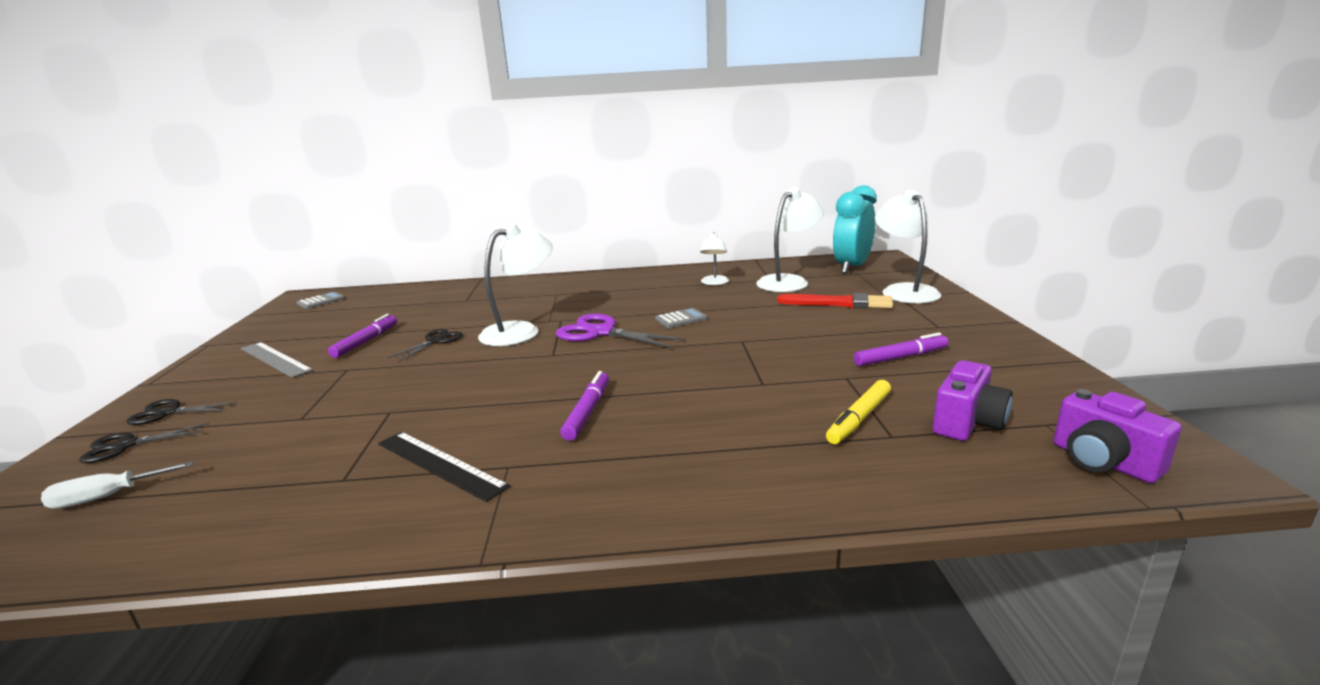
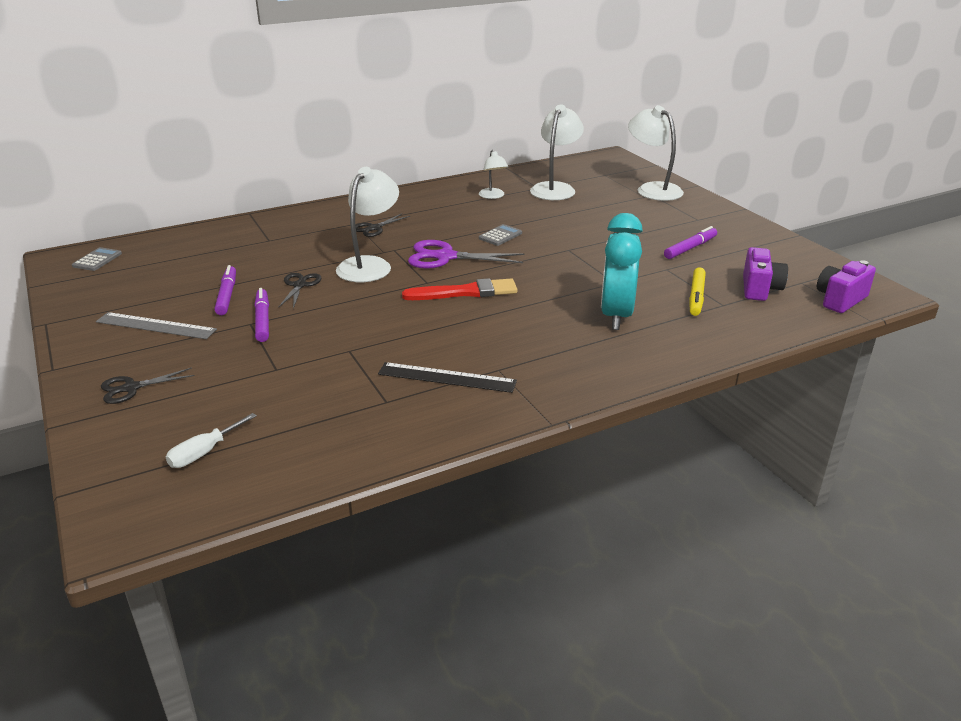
camera: 25 degrees left, 10 degrees up
(125, 445) = (143, 419): black scissors -> black scissors (374, 228)
(588, 411) = (511, 323): purple marker -> purple marker (263, 320)
(839, 303) = (613, 206): red brush -> red brush (465, 292)
(852, 268) = (595, 169): turquoise clock -> turquoise clock (616, 316)
(1103, 462) = (840, 300): purple camera -> purple camera turned 105 degrees clockwise

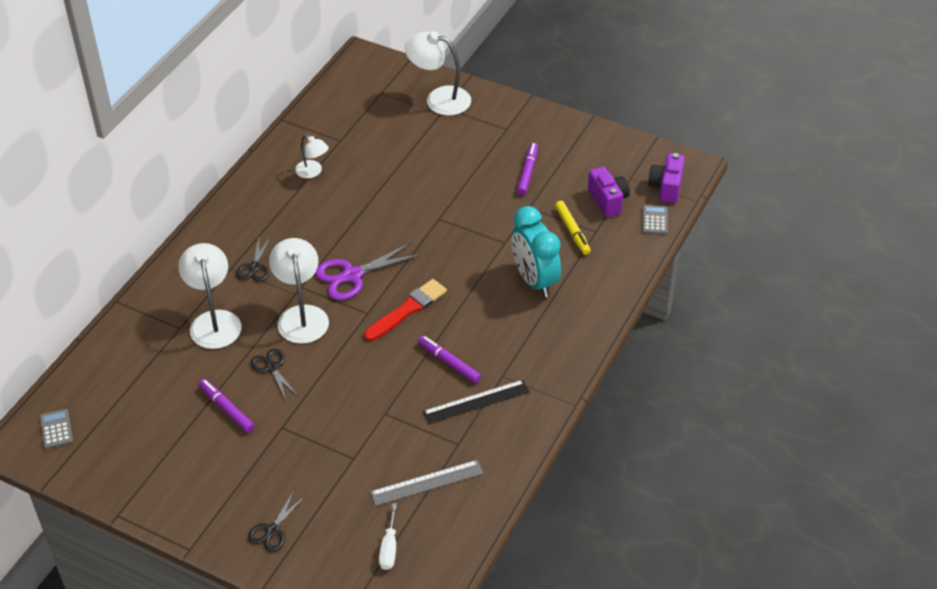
camera: 35 degrees left, 15 degrees up
(156, 326) = (211, 469): grey ruler -> grey ruler (427, 483)
(263, 320) = (287, 419): purple marker -> purple marker (449, 363)
(500, 236) = (370, 226): grey calculator -> grey calculator (654, 220)
(555, 188) = (356, 135): white lamp -> white lamp (214, 321)

